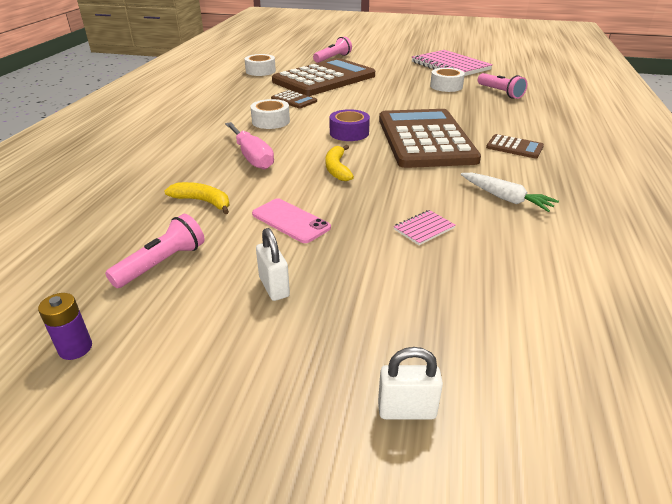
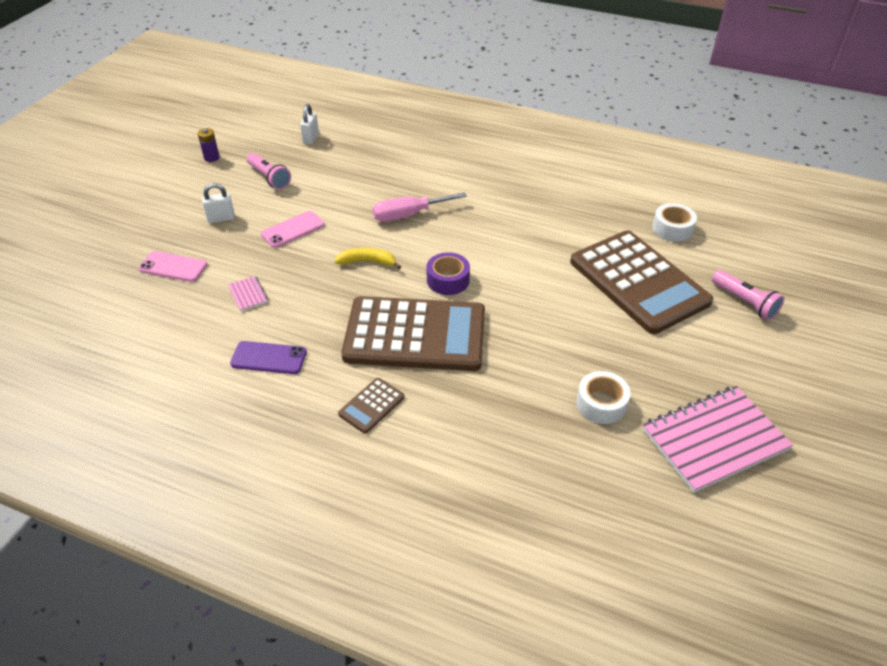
camera: 100 degrees right, 10 degrees up
(203, 202) = (339, 191): yellow banana -> none
(270, 121) = (492, 229): white tape -> none
(294, 100) = (555, 249): brown calculator -> none
(403, 306) = (173, 267): none -> pink phone
(406, 410) = (103, 254): white padlock -> white padlock (311, 138)
(500, 92) = (566, 462): pink flashlight -> none
(505, 198) = (269, 358): white carrot -> purple phone

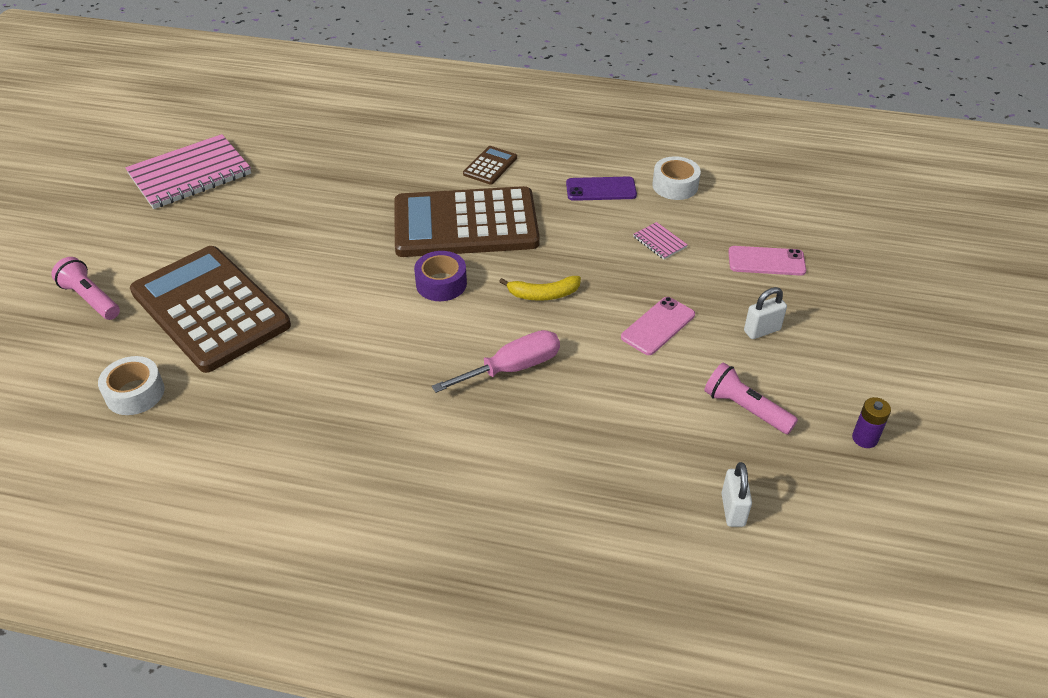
camera: 170 degrees right, 0 degrees up
(601, 404) = (283, 188): white tape -> white tape (675, 186)

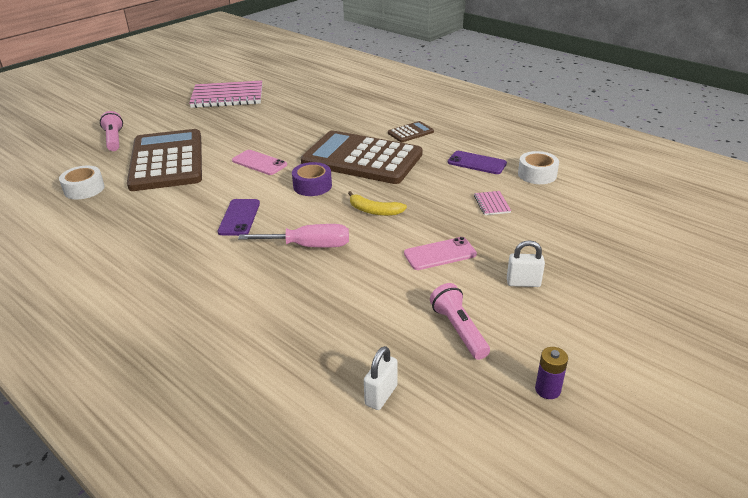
camera: 30 degrees right, 10 degrees down
(394, 360) = (239, 217): none -> purple phone
(766, 261) = (570, 239): pink phone -> pink phone (259, 163)

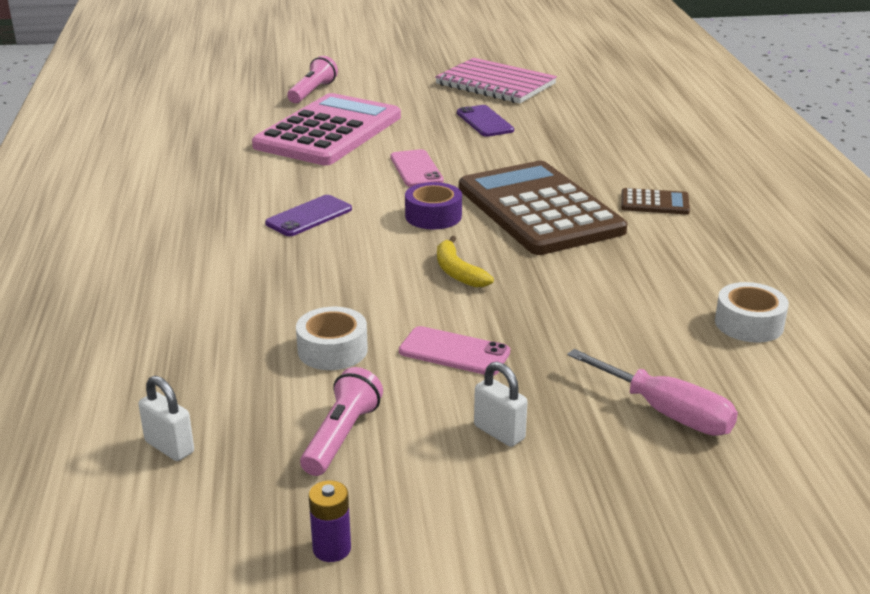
camera: 40 degrees right, 5 degrees down
(84, 189) = (217, 131): white tape -> white tape (332, 350)
(167, 161) = (329, 132): brown calculator -> pink calculator
(309, 246) = (330, 275): pink screwdriver -> pink screwdriver (666, 413)
(381, 395) = (169, 447): white padlock -> white padlock turned 60 degrees clockwise
(477, 163) = (683, 274): purple phone -> purple phone (484, 121)
(492, 204) = (617, 330): pink notebook -> none

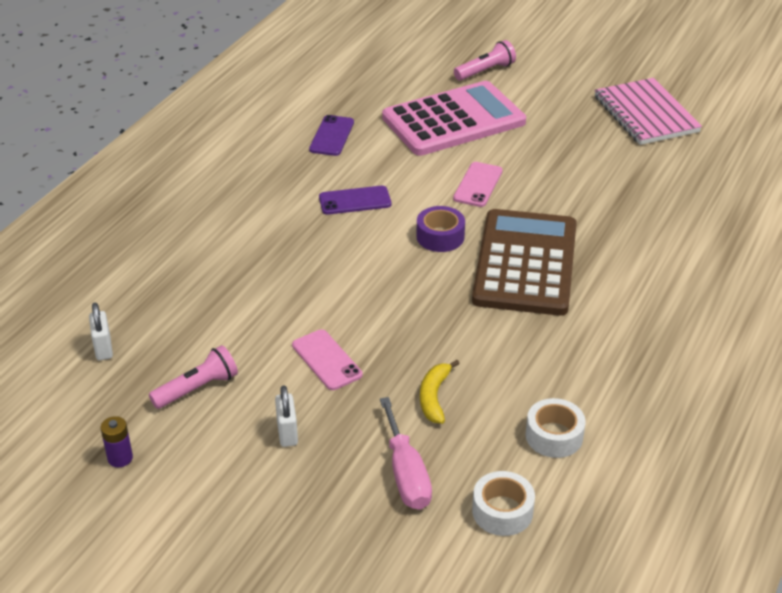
camera: 35 degrees right, 10 degrees up
(332, 350) = (256, 322): white tape -> white tape (502, 511)
(457, 272) = (401, 295): yellow banana -> yellow banana (434, 397)
(484, 121) = (587, 154): purple phone -> purple phone (331, 136)
(654, 203) = (625, 295): brown calculator -> none

